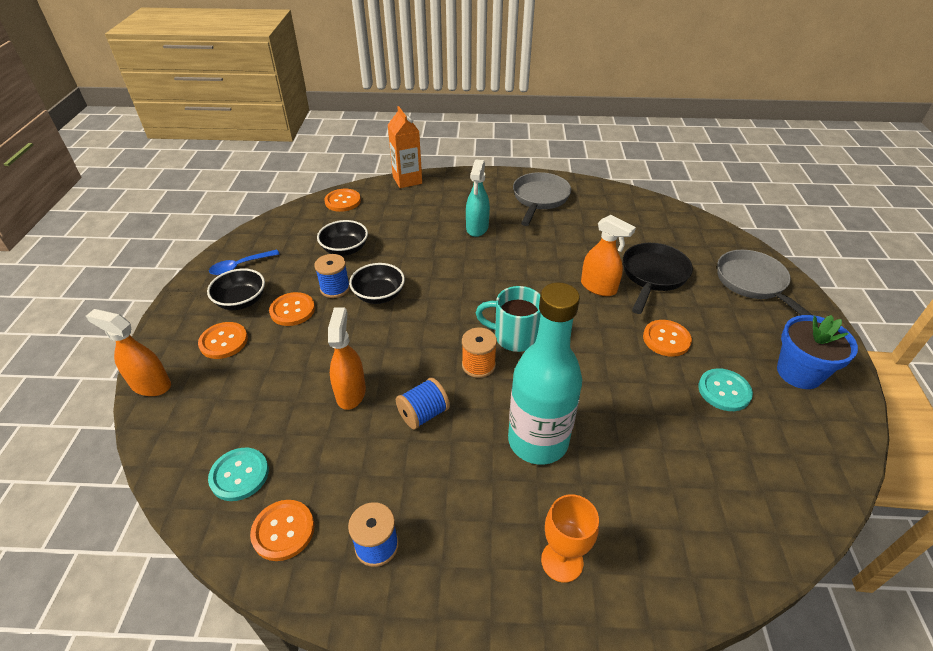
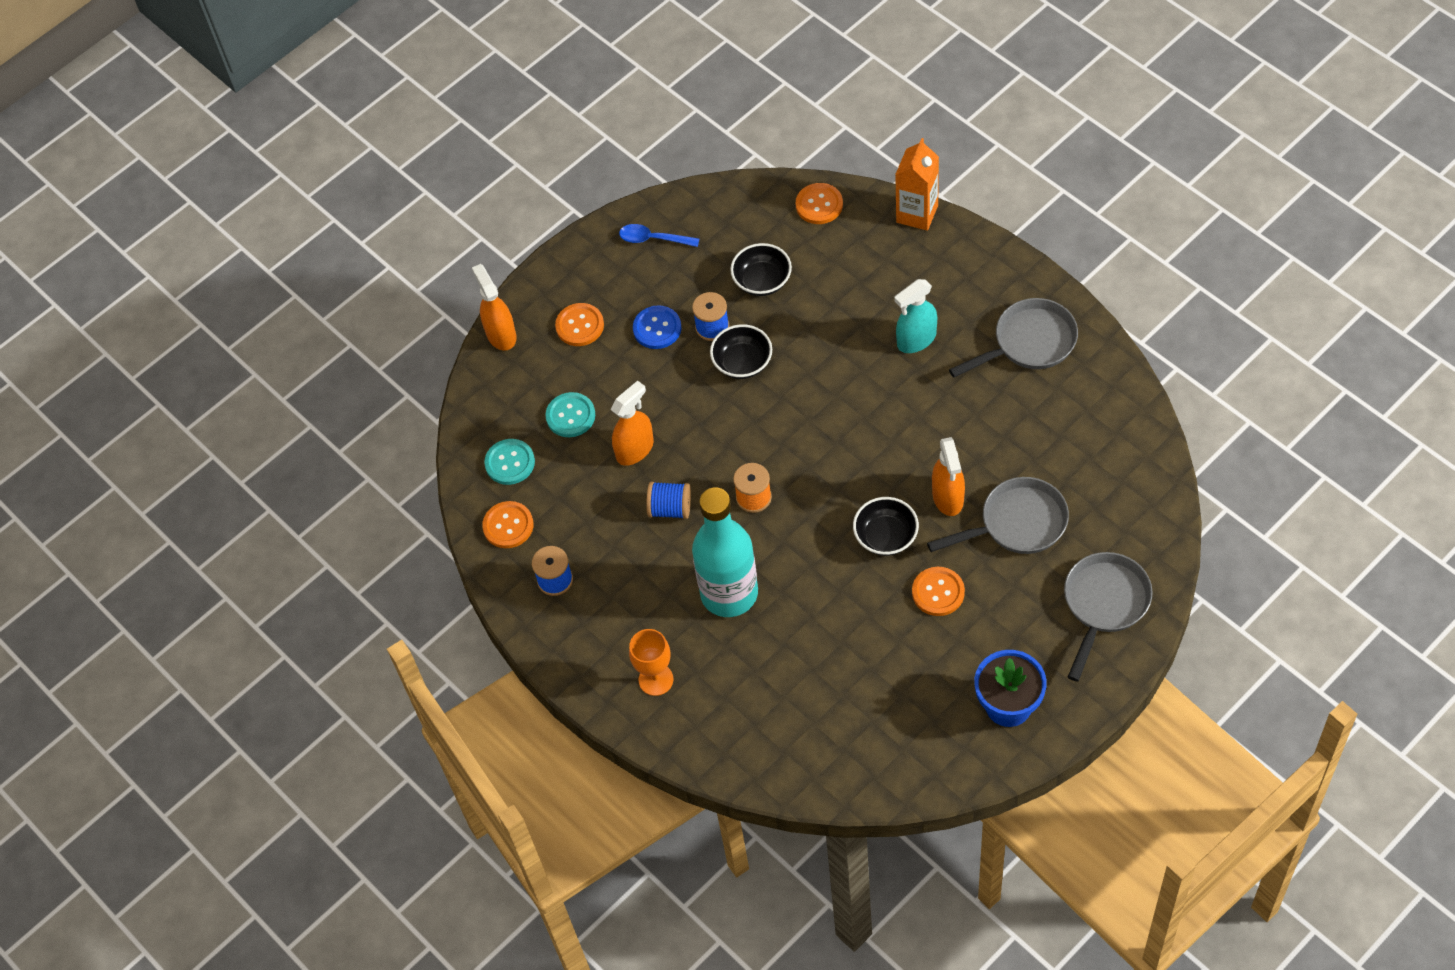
camera: 50 degrees right, 15 degrees up
(241, 301) = (624, 287): black bowl -> black bowl (886, 536)
(292, 310) = (657, 328): orange button -> blue button
(514, 337) = (811, 492): turquoise mug -> none
(653, 276) = (1017, 523): black pan -> grey pan
(724, 391) = (921, 669): turquoise button -> turquoise button (570, 416)

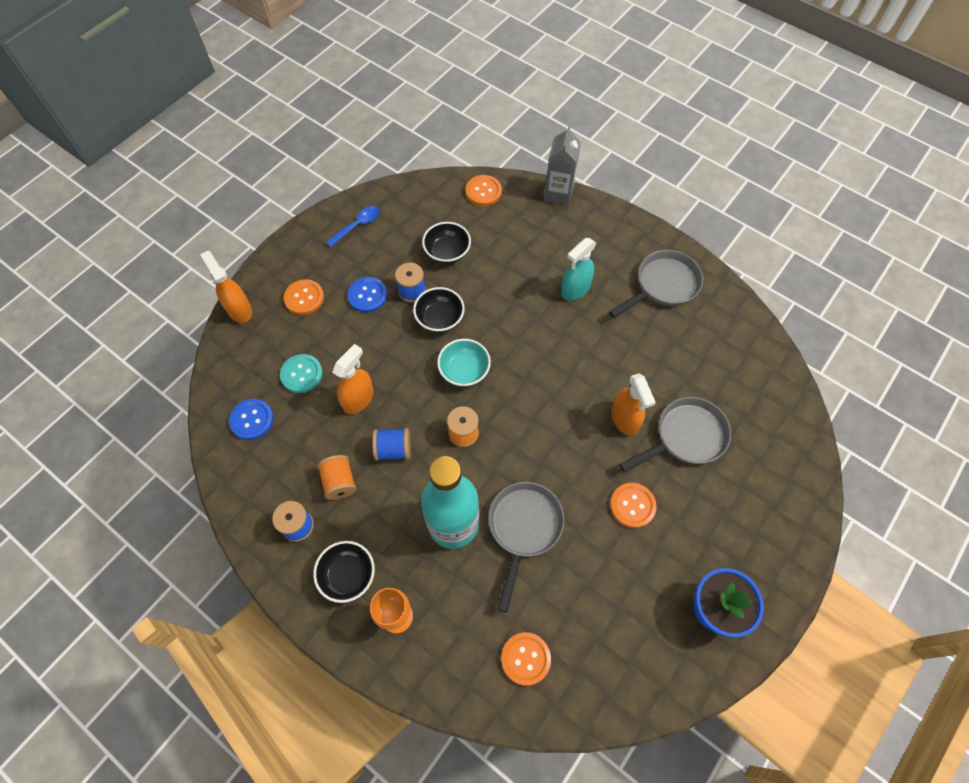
camera: 15 degrees left, 5 degrees up
(508, 526) = (253, 478): orange button -> orange button (525, 658)
(510, 463) = (252, 420): turquoise button -> blue button
(605, 538) = (339, 482): none -> orange spool
(653, 239) = (358, 225): blue spoon -> blue spoon turned 135 degrees clockwise
(764, 427) = (464, 370): none -> turquoise bowl
(886, 536) = (579, 458): black bowl -> black bowl (348, 575)
(917, 214) = (558, 193): orange carton -> grey carton
(1104, 604) = (773, 503): grey pan -> grey pan (523, 528)

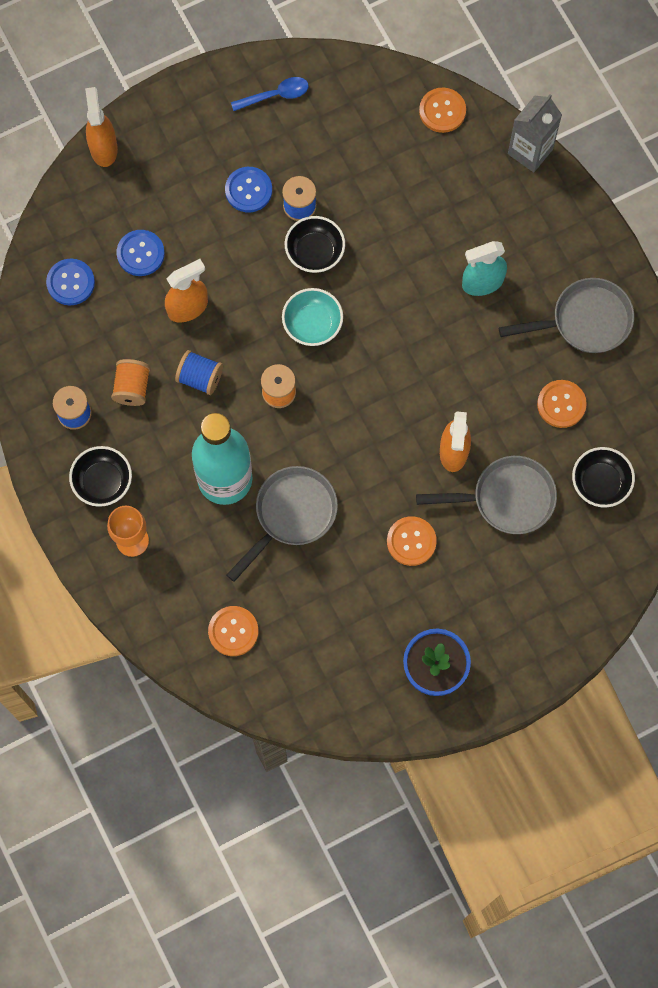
camera: 25 degrees right, 10 degrees up
(301, 374) = (140, 253): turquoise button -> blue button
(304, 298) = (178, 163): orange button -> orange button (561, 404)
(447, 252) = (362, 173): black bowl -> black bowl (600, 483)

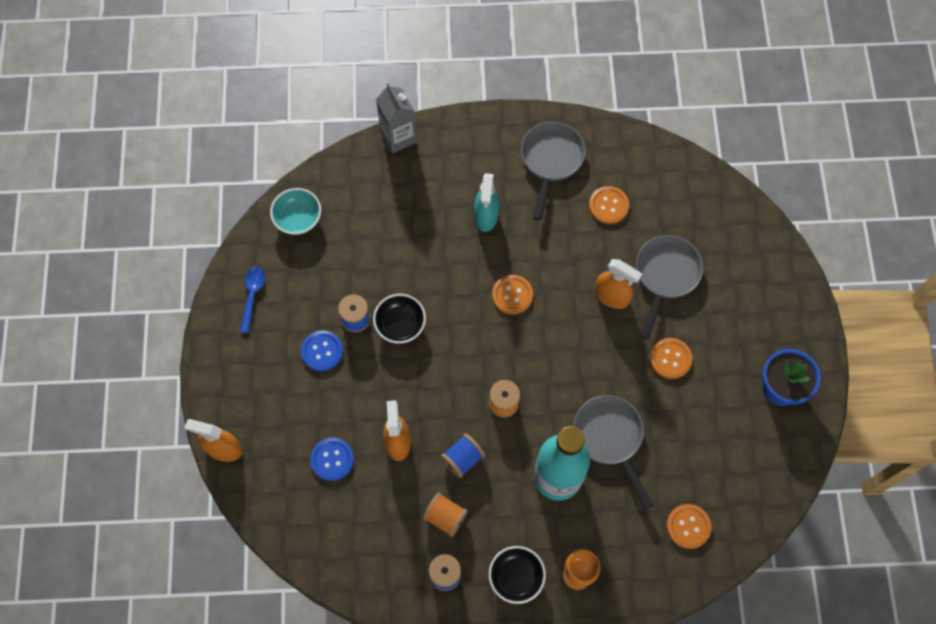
camera: 65 degrees left, 5 degrees down
(70, 282) = (328, 528): blue button -> none
(312, 324) = (459, 353): turquoise bowl -> turquoise bowl (298, 219)
(442, 111) = (333, 182): orange button -> orange button (512, 295)
(600, 483) = (681, 207): black bowl -> none

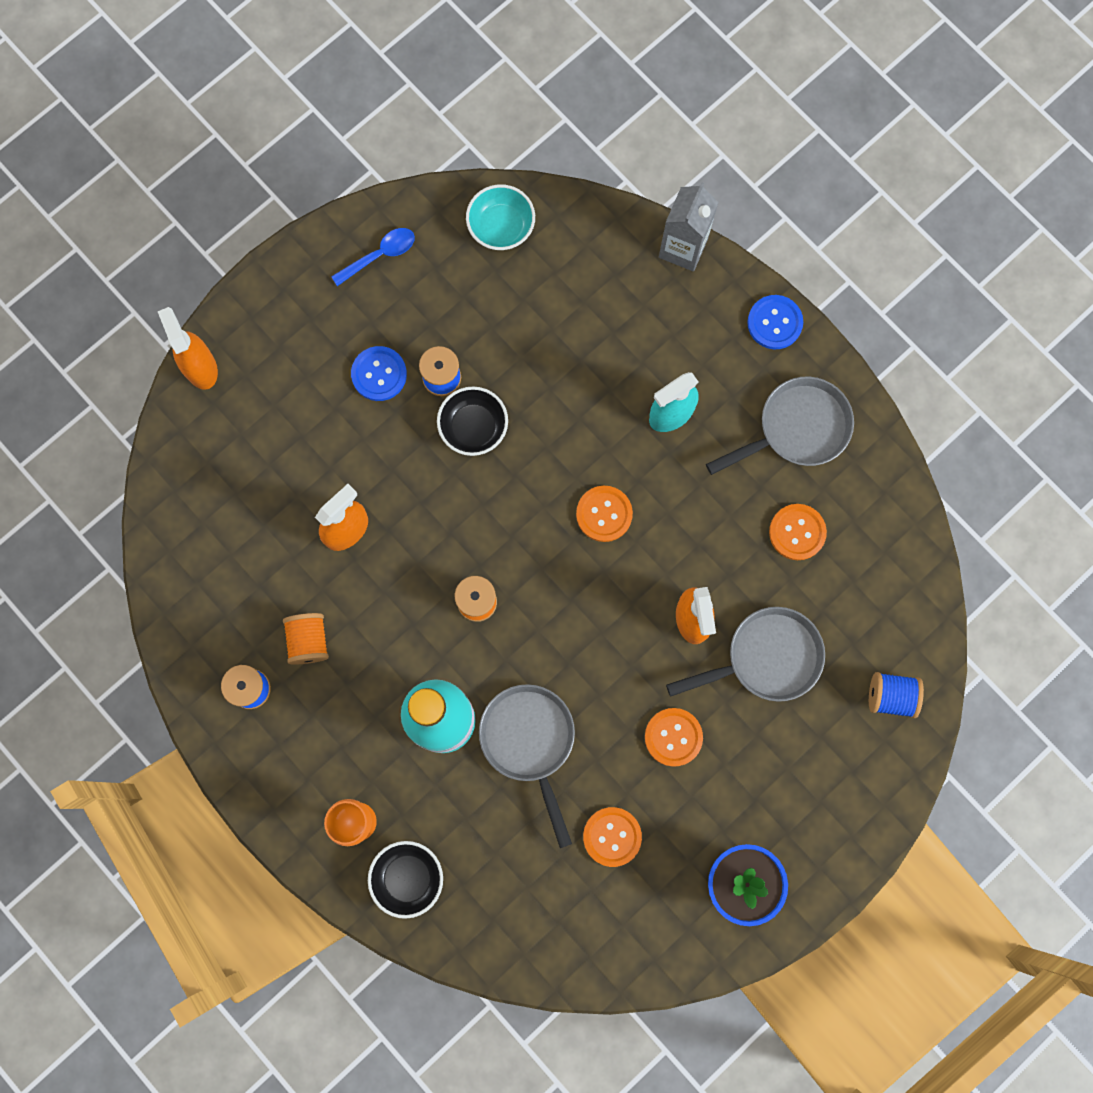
camera: 50 degrees right, 10 degrees up
(332, 459) = (276, 480): blue button -> blue button (774, 323)
(462, 459) = (383, 609): blue spool -> blue spool (891, 696)
(516, 577) = (305, 761): black bowl -> black bowl (408, 878)
(610, 438) = (530, 742): grey pan -> grey pan turned 45 degrees counterclockwise
(688, 526) = (501, 897): orange button -> orange button (612, 836)

